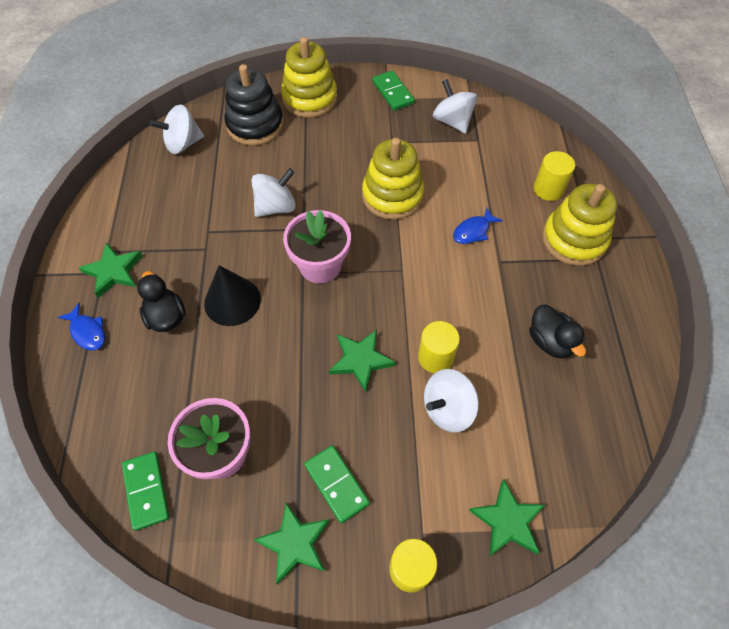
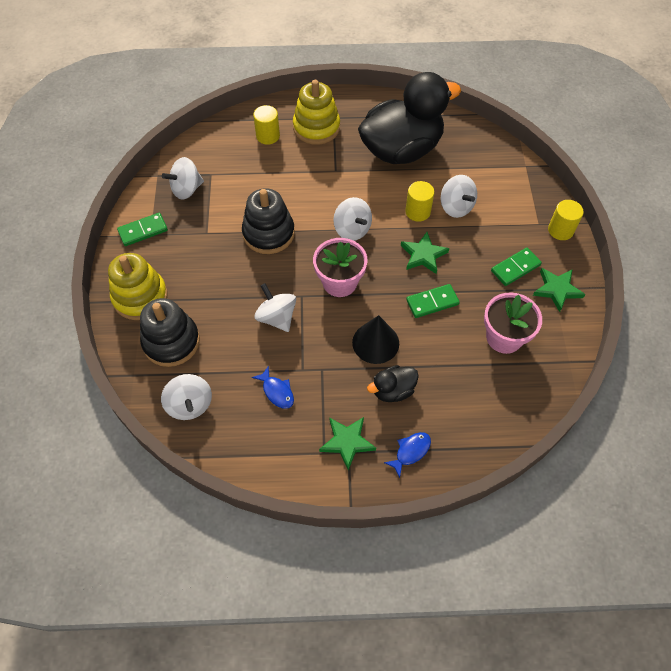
camera: 90 degrees left, 0 degrees up
(146, 491) = (538, 382): green domino -> green domino (432, 302)
(392, 196) = (268, 233): yellow stacking toy -> black stacking toy
(401, 279) = (352, 230): none -> white spinning top
(473, 231) = (307, 183): blue fish -> blue fish (277, 391)
(507, 521) = (524, 182): green star -> none
(550, 341) = (401, 150): black duck -> black duck, size x2.36

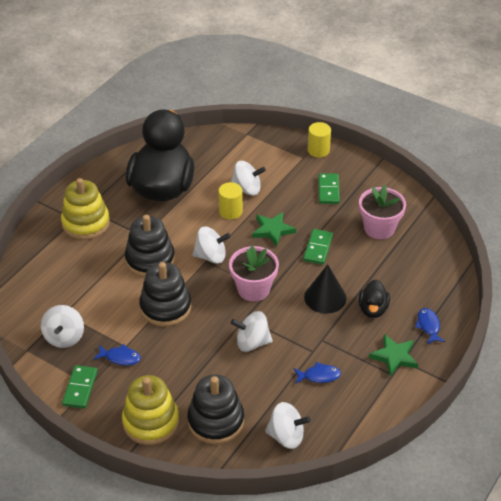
camera: 55 degrees left, 15 degrees down
(192, 237) = (120, 358): none -> blue fish
(268, 136) = (62, 257): yellow cylinder -> none
(312, 191) = (150, 260): none -> black stacking toy
(557, 290) = (364, 181): green star -> none

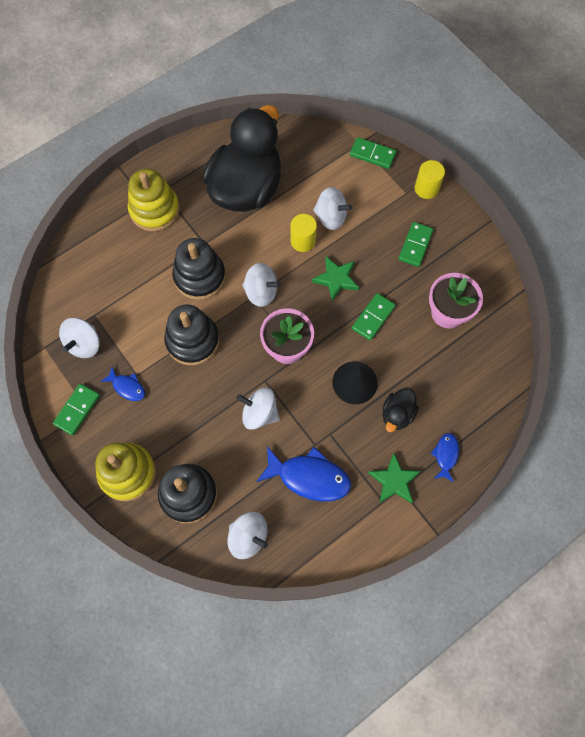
camera: 20 degrees right, 25 degrees up
(261, 139) = (372, 154): none -> green domino
(319, 376) = (309, 477): blue fish -> blue fish, size x1.87

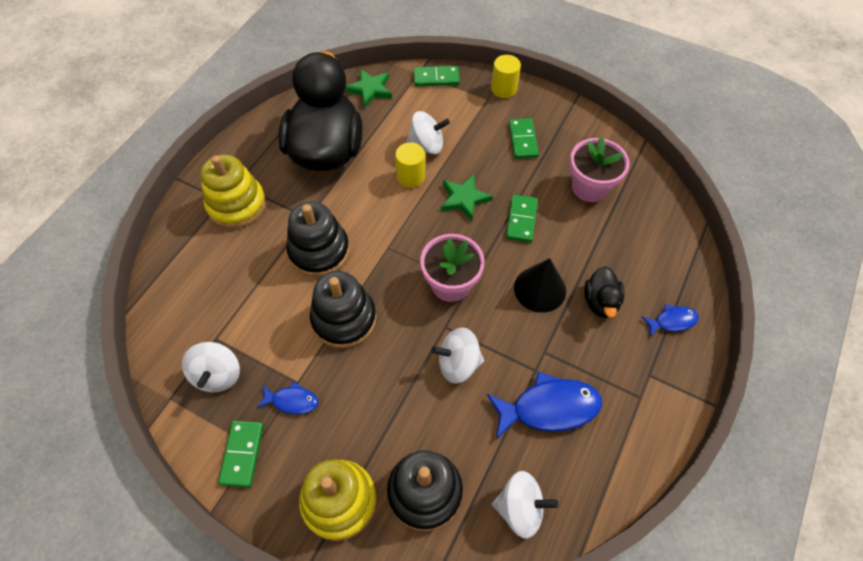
camera: 25 degrees left, 10 degrees down
(261, 292) = (393, 240): white spinning top -> none
(394, 481) = (638, 370): green star -> green star (370, 89)
(445, 455) = (672, 321): blue fish -> blue fish turned 90 degrees clockwise

